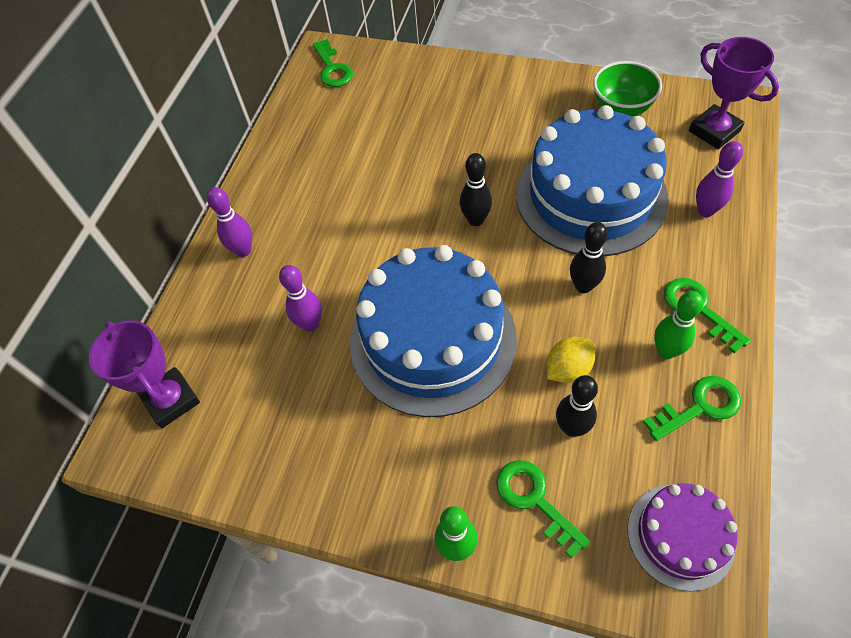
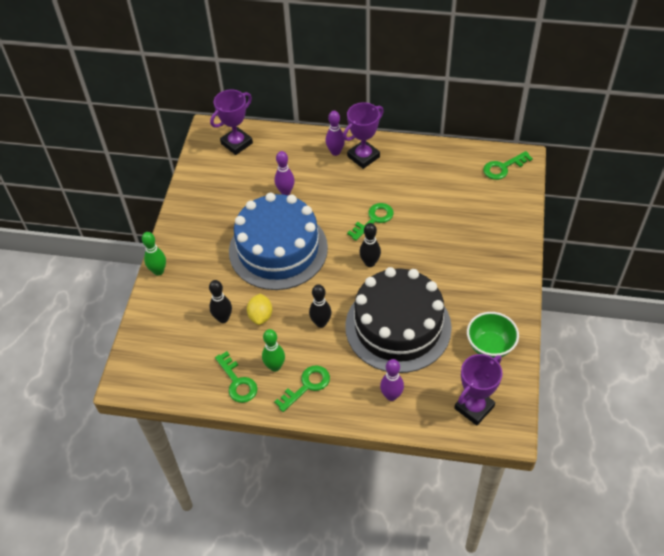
camera: 80 degrees right, 5 degrees down
(265, 215) = (363, 157): none -> purple trophy
(534, 500) = (182, 303): green key -> green key (374, 219)
(568, 369) = (260, 316): yellow lemon -> yellow lemon turned 45 degrees clockwise
(590, 196) = (398, 326): blue cake -> black cake
(680, 536) = (161, 368): purple cake -> none

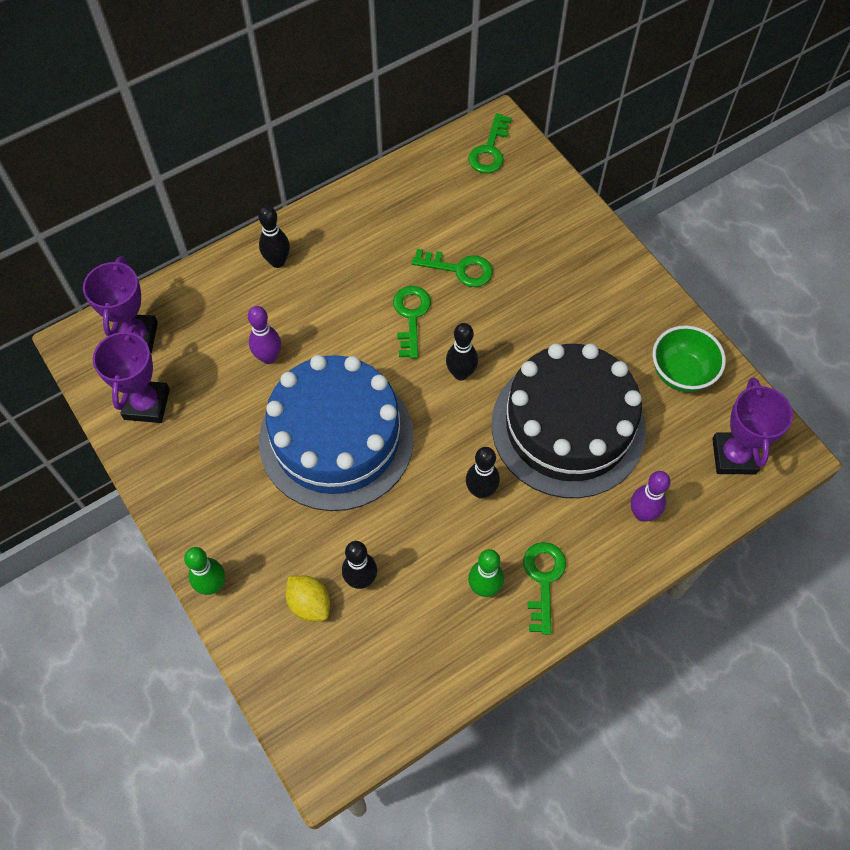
camera: 45 degrees left, 10 degrees up
(237, 382) = (461, 643): green key -> green key (459, 269)
(260, 316) = (403, 539): yellow lemon -> yellow lemon (309, 603)
(335, 152) = (277, 261): purple bowling pin -> black bowling pin
(363, 157) = (318, 244): purple trophy -> purple trophy (147, 404)

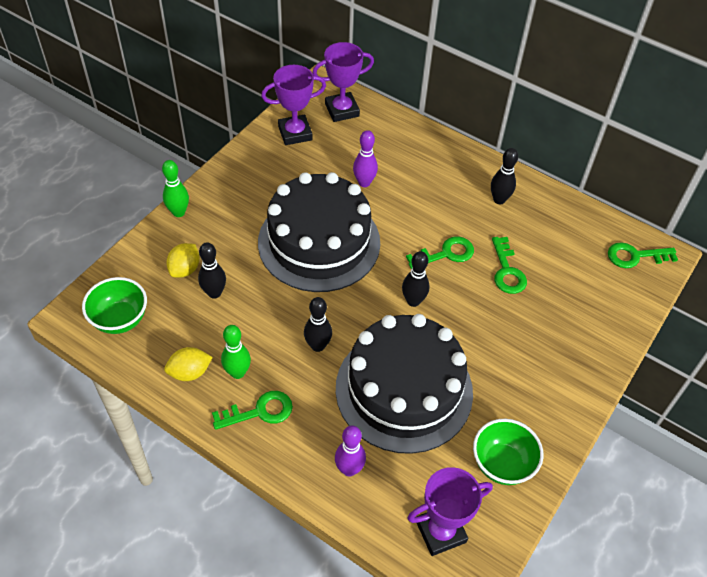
camera: 65 degrees right, 10 degrees down
(277, 261) = (445, 161): black bowling pin -> black bowling pin (499, 200)
(336, 438) = (319, 242): blue cake -> black cake
(354, 703) = (120, 319): none -> green bowl
(464, 640) = (190, 372): none -> yellow lemon

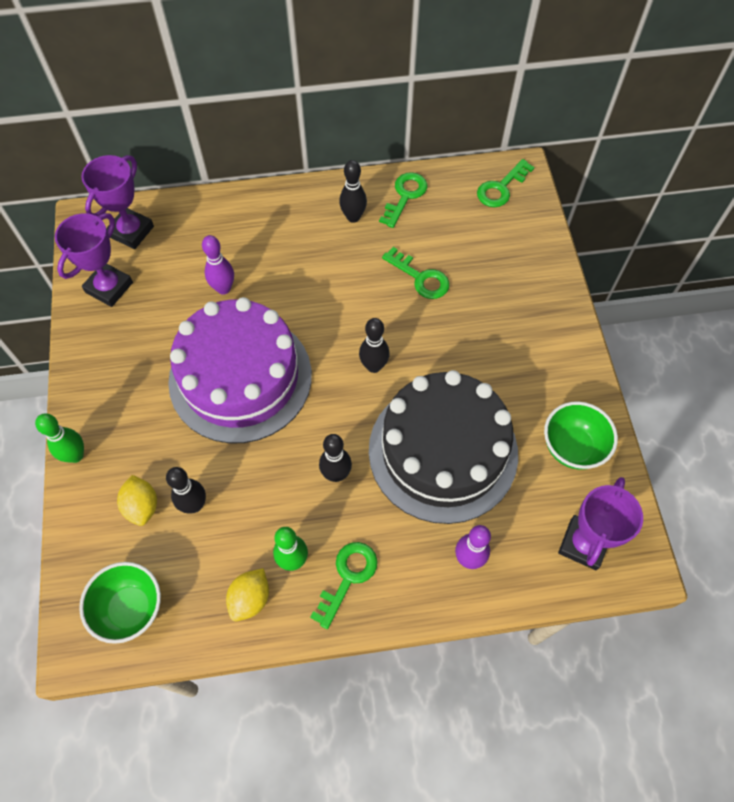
camera: 40 degrees left, 10 degrees up
(319, 242) = (240, 377): black cake -> purple cake
(446, 253) = (358, 301): green key -> green key (405, 196)

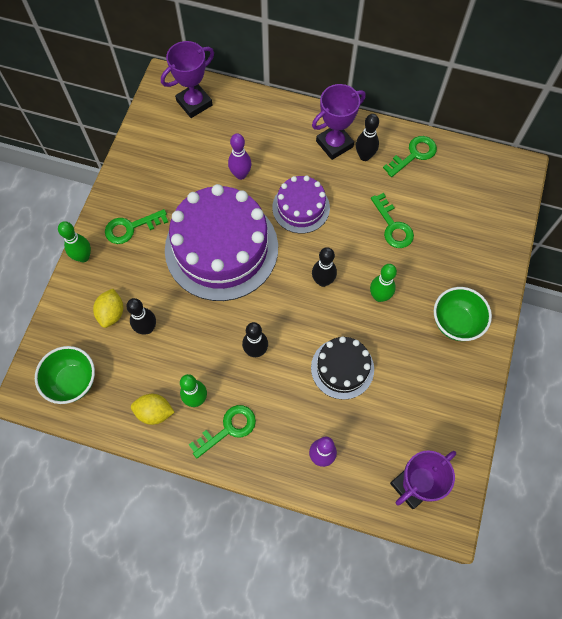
camera: 25 degrees right, 5 degrees up
(109, 287) = (160, 141): purple trophy -> purple trophy (334, 144)
(250, 598) = (154, 412): yellow lemon -> yellow lemon turned 45 degrees clockwise
(310, 297) = (301, 207): none -> purple cake
(443, 357) = (379, 296): none -> green bowling pin
(443, 451) = (342, 368): black cake -> black cake, size x0.52
(501, 188) = (495, 178): green key -> green key (131, 228)
(572, 447) = (443, 409): green bowl -> green bowl (455, 322)

